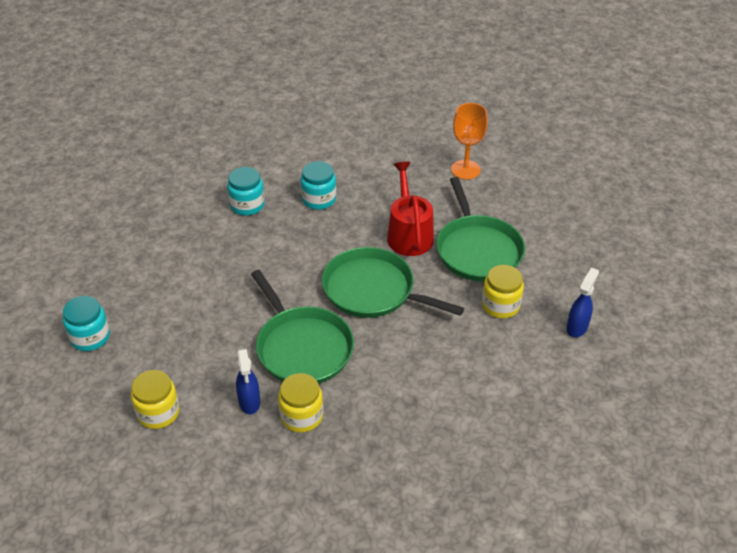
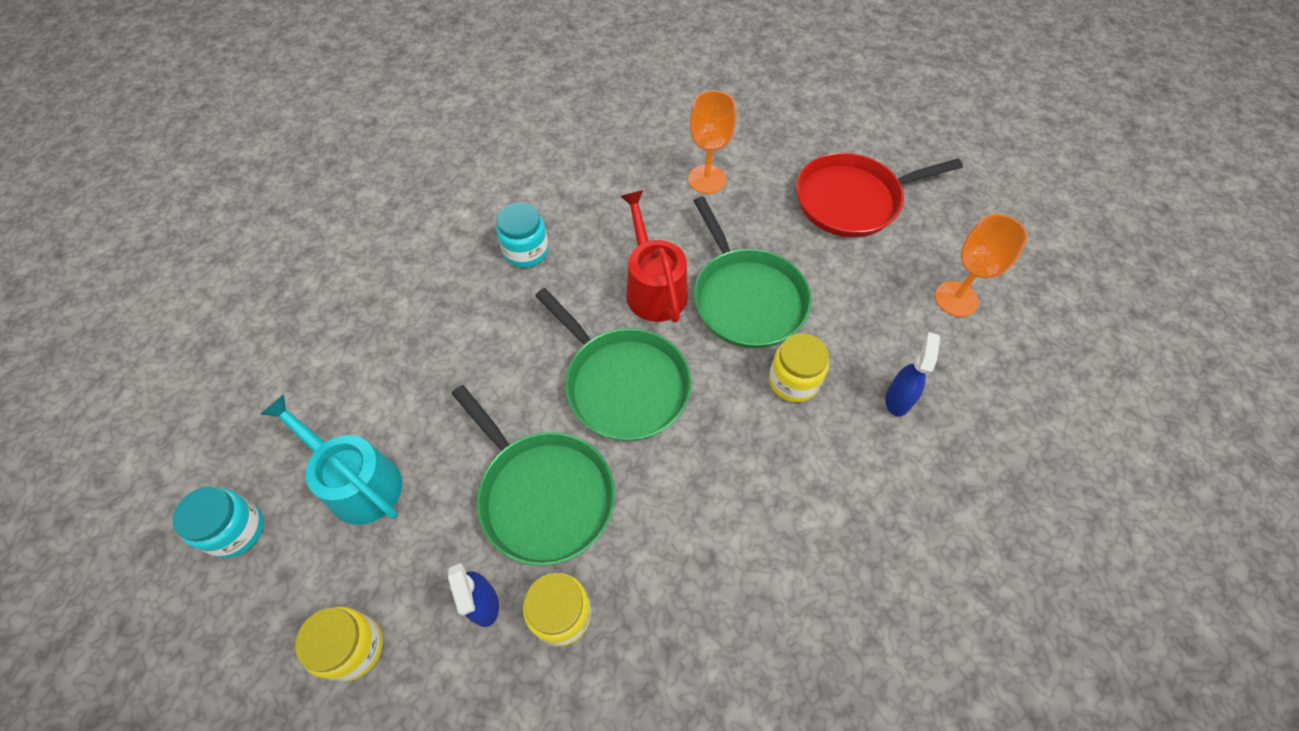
camera: 10 degrees left, 15 degrees up
(175, 322) = (358, 482): none -> turquoise watering can
(247, 205) = (431, 274): turquoise jar -> none
(373, 290) = (623, 384): green pan -> green pan turned 150 degrees counterclockwise
(576, 197) = (852, 200): none -> red pan
(640, 271) = (956, 299): none -> orange goblet

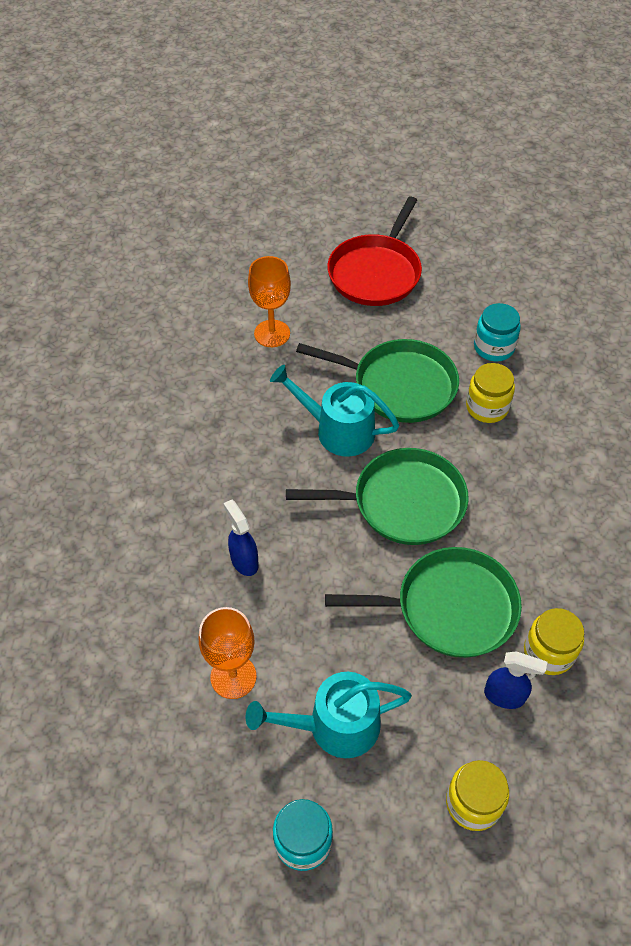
camera: 50 degrees left, 5 degrees down
(526, 251) = (222, 485): turquoise jar -> turquoise jar (493, 347)
(653, 288) = (338, 430): red watering can -> turquoise watering can
(898, 399) = (547, 366): blue spray bottle -> blue spray bottle (244, 561)
(956, 299) = (503, 283): orange goblet -> orange goblet (233, 676)

